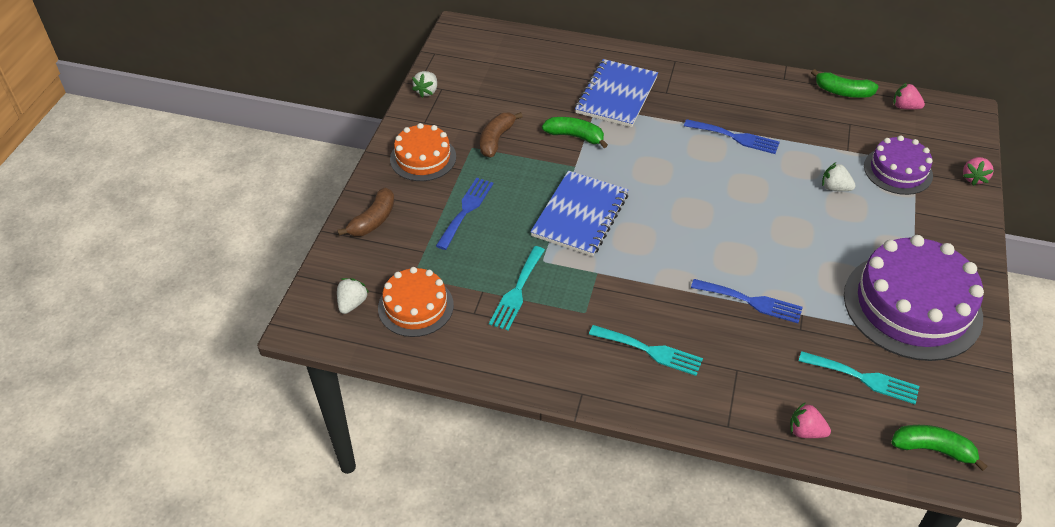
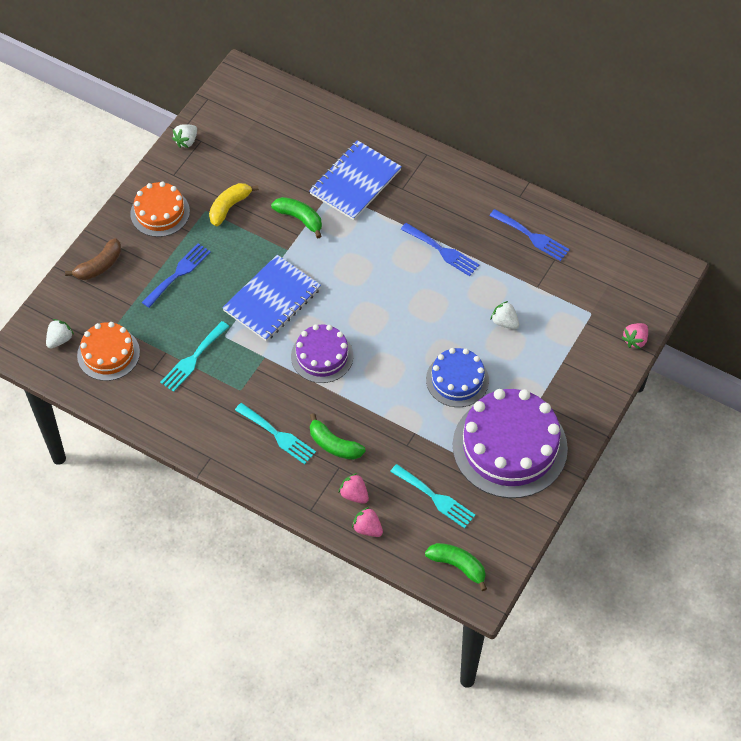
camera: 15 degrees right, 10 degrees up
(496, 140) = (229, 207): brown banana -> yellow banana
(751, 301) = (378, 412): blue fork -> blue fork (532, 236)
(818, 251) = (457, 380): none -> blue cake
(843, 92) = (566, 223): green banana -> green banana (334, 445)
(898, 171) = (570, 317): purple cake -> purple cake (322, 356)
(904, 107) = (616, 252): pink strawberry -> pink strawberry (354, 495)

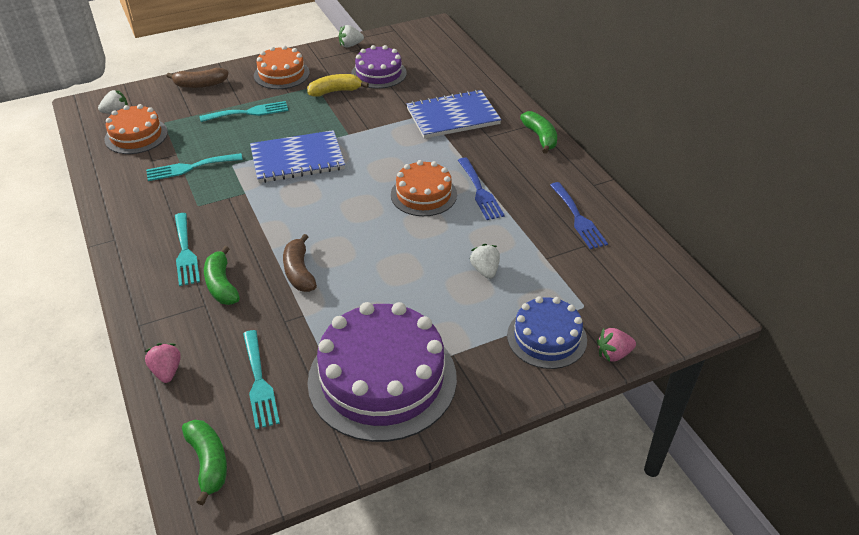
camera: 35 degrees right, 15 degrees down
(178, 273) = (249, 112): blue fork -> turquoise fork
(299, 218) = (381, 120): green banana -> green banana (540, 137)
(322, 356) = (291, 215): purple cake -> purple cake (379, 73)
(354, 495) = (190, 335): pink strawberry -> none
(378, 401) = (299, 272): none -> brown banana
(403, 278) = (423, 194): none -> orange cake
(457, 380) = (390, 293): blue cake -> blue cake (546, 337)

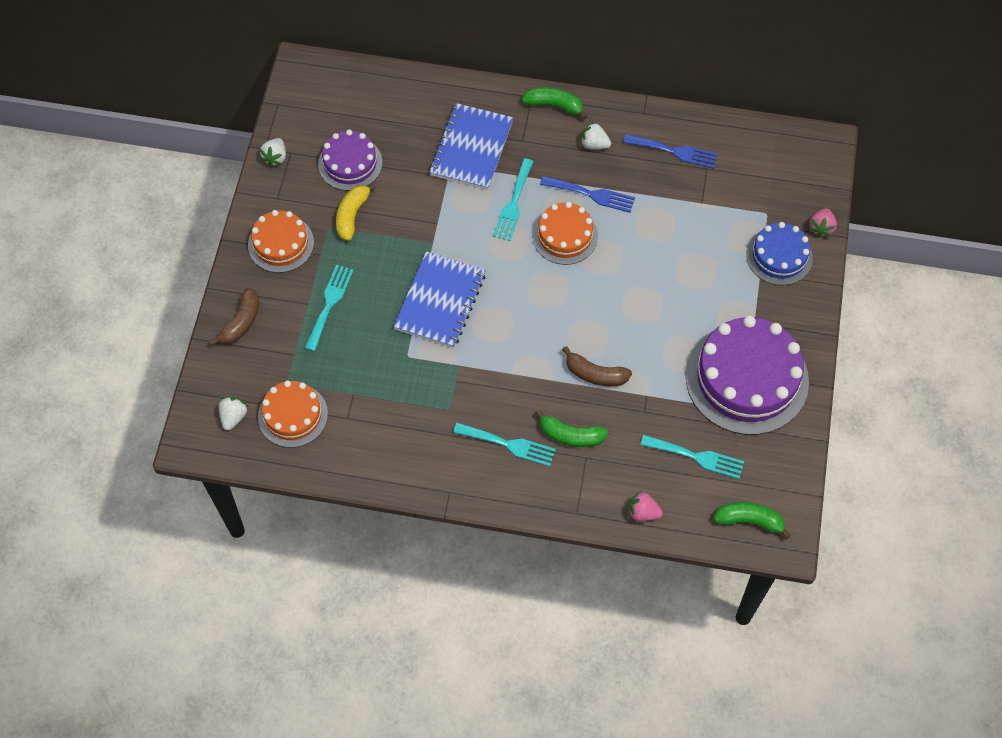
camera: 55 degrees left, 20 degrees up
(190, 168) = (385, 391): turquoise fork -> turquoise fork (513, 203)
(485, 270) = (686, 250): white strawberry -> white strawberry (594, 144)

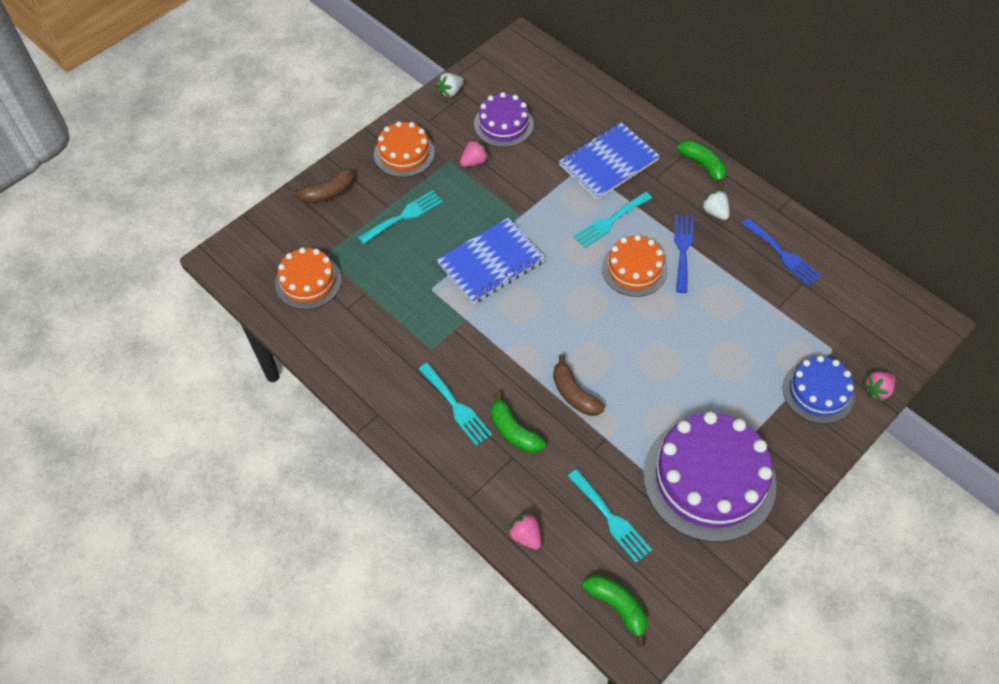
camera: 35 degrees right, 5 degrees down
(233, 417) = (265, 257): white strawberry -> none
(352, 215) = (474, 162): yellow banana -> pink strawberry
(591, 194) = (682, 249): blue fork -> blue fork turned 135 degrees counterclockwise

